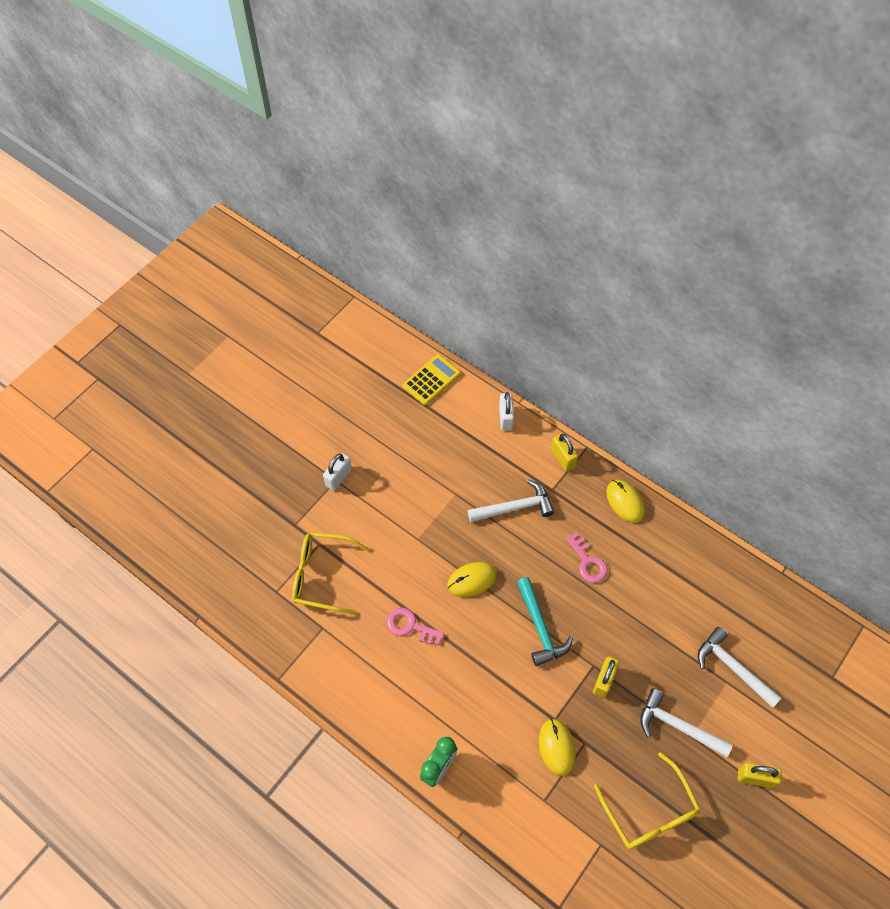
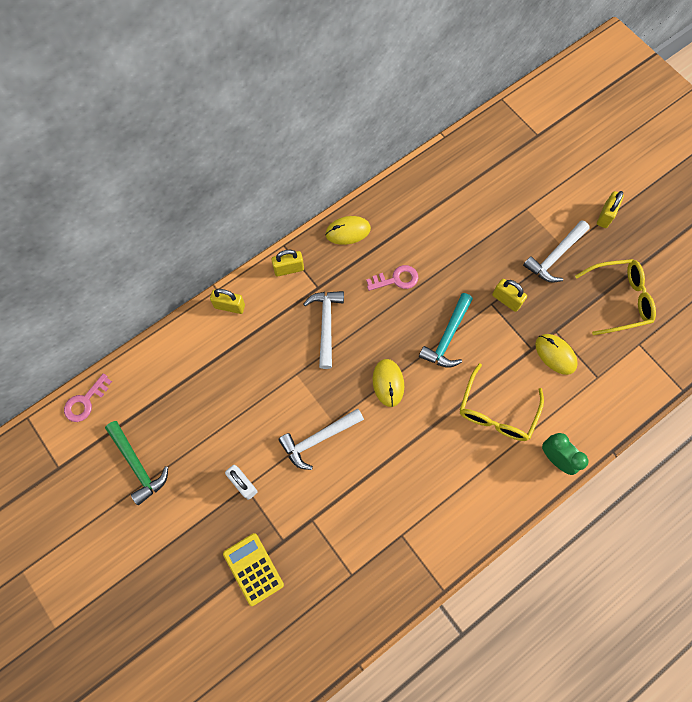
camera: 75 degrees left, 10 degrees up
(322, 576) = (347, 524): yellow glasses -> yellow glasses (497, 411)
(334, 389) = (137, 465): none -> green hammer
(410, 626) = (419, 450): pink key -> pink key (85, 401)
(431, 380) = (162, 364): yellow calculator -> yellow calculator (253, 569)
(505, 418) = (229, 306): white padlock -> yellow padlock
(540, 627) = (447, 337): turquoise hammer -> turquoise hammer turned 120 degrees clockwise
(556, 747) = (555, 354): yellow mouse -> yellow mouse turned 45 degrees clockwise
(733, 668) = (515, 200): white hammer -> white hammer (318, 439)

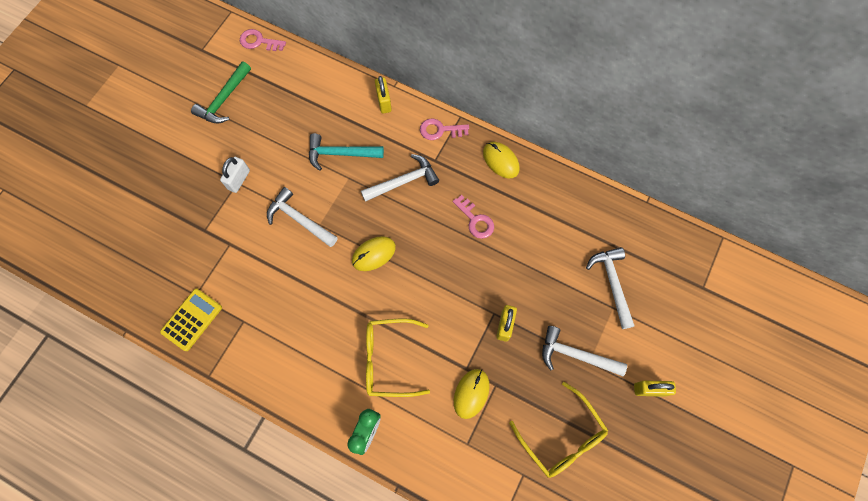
camera: 65 degrees right, 0 degrees up
(253, 569) = (174, 218): yellow calculator -> yellow calculator (192, 319)
(289, 269) = (440, 130): yellow padlock -> pink key
(447, 337) = (441, 287): turquoise hammer -> turquoise hammer (340, 153)
(505, 198) = (612, 284): none -> white hammer

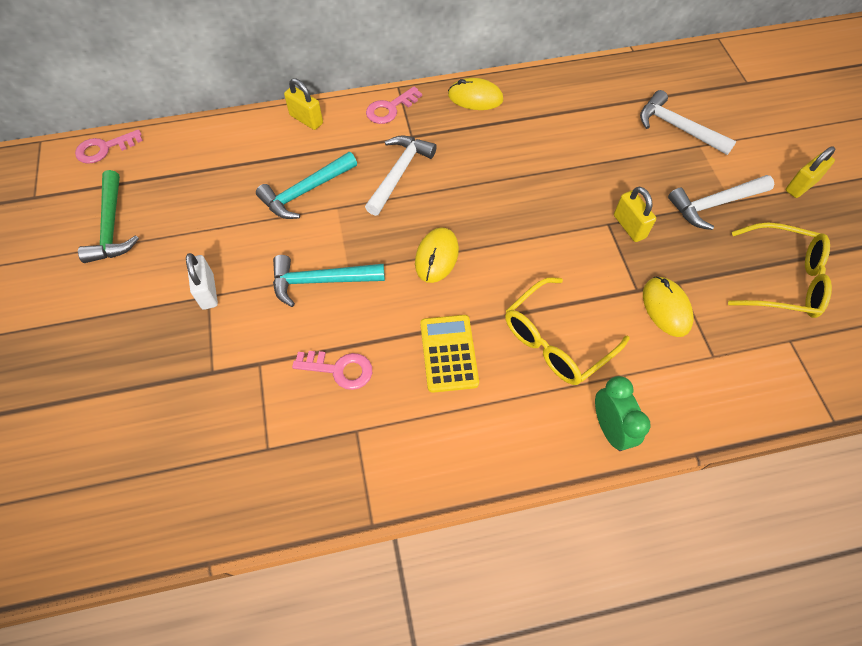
camera: 40 degrees left, 10 degrees down
(192, 319) = (289, 479): yellow calculator -> yellow calculator (448, 353)
(299, 219) = (321, 281): white hammer -> turquoise hammer
(475, 220) = (505, 159): pink key -> pink key (339, 369)

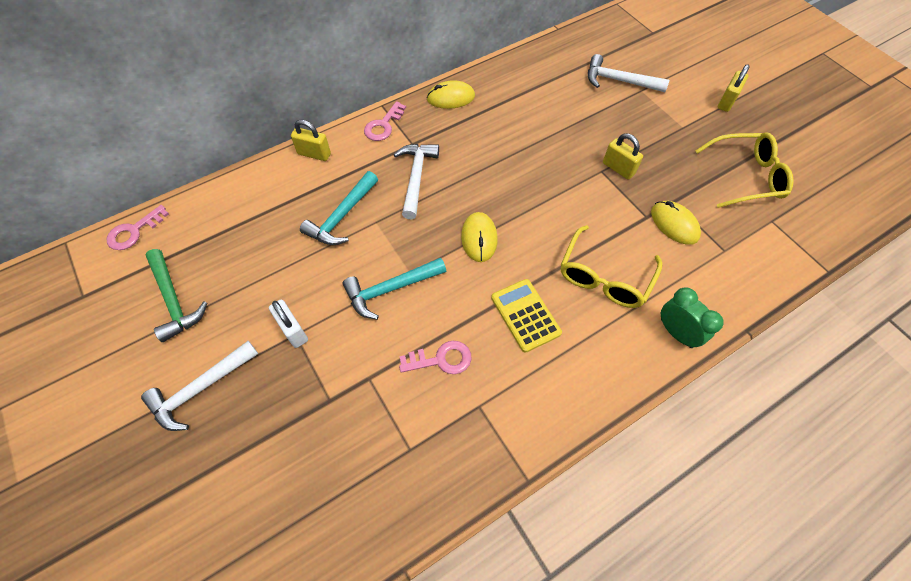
camera: 20 degrees left, 0 degrees up
(714, 204) = (672, 133): white hammer -> white hammer (200, 389)

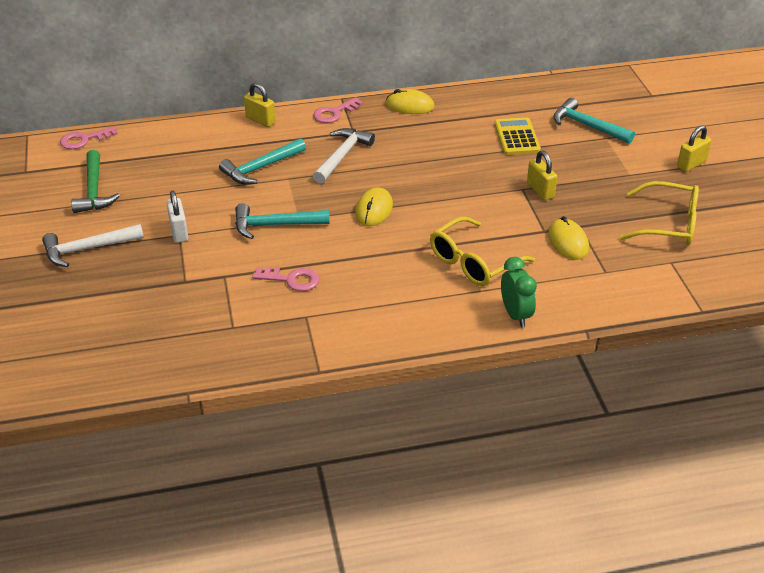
camera: 20 degrees right, 20 degrees down
(525, 315) = (383, 270): yellow calculator -> yellow calculator (516, 137)
(619, 81) = (587, 126): white hammer -> turquoise hammer

